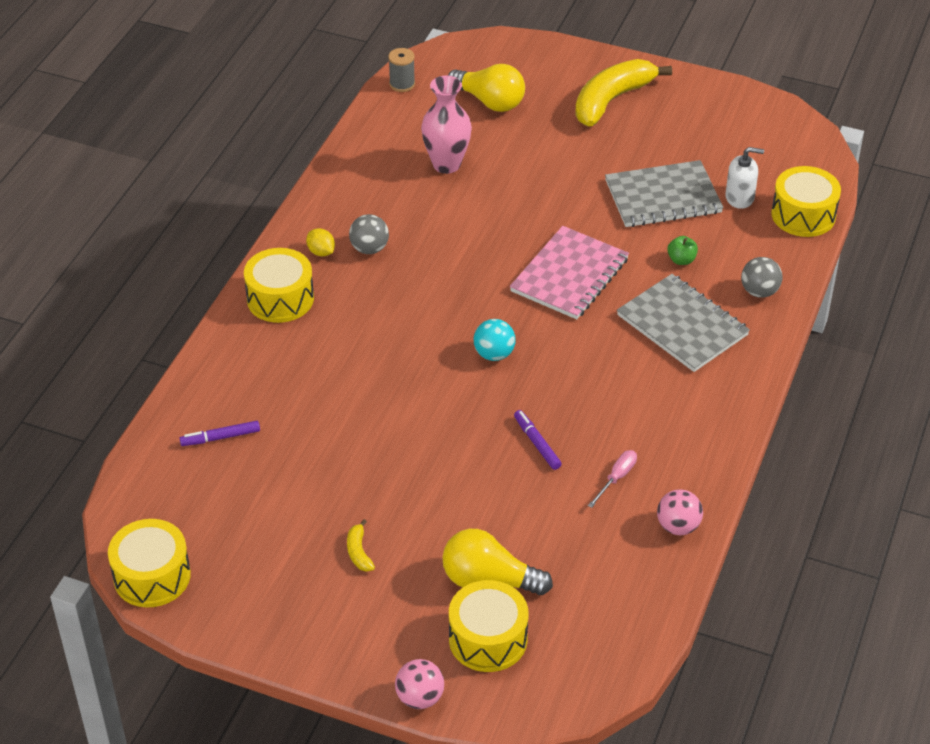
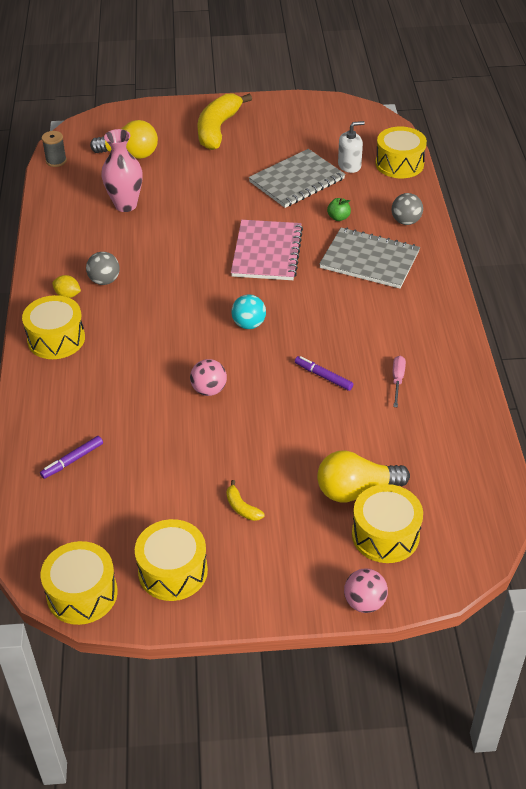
camera: 25 degrees left, 0 degrees up
(251, 589) = (173, 571): none -> yellow drum
(678, 526) = (464, 398): pink ball -> pink ball (209, 390)

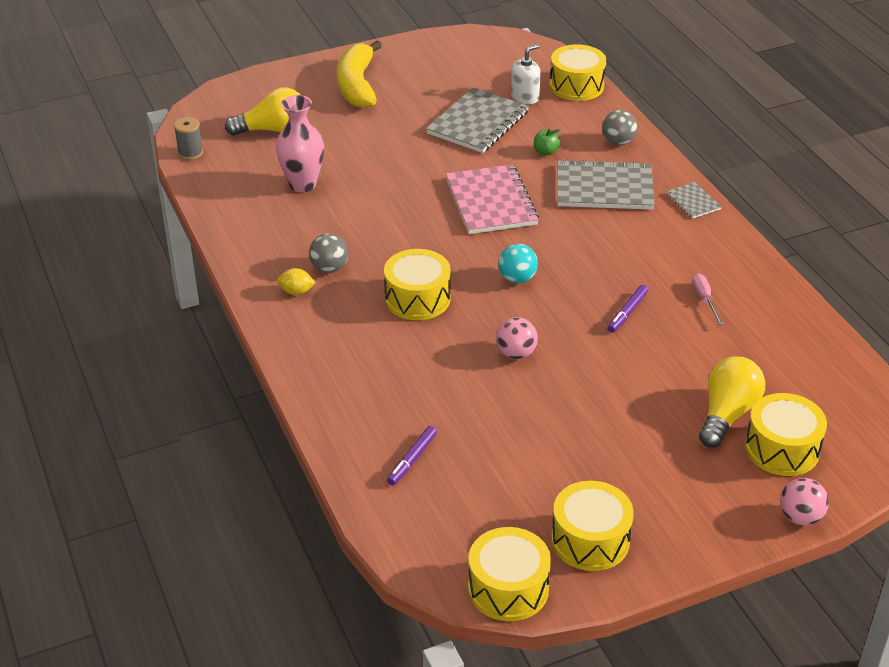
camera: 20 degrees left, 5 degrees down
(56, 339) = (313, 340): yellow drum -> yellow drum (417, 298)
(242, 507) = (623, 460): yellow banana -> none
(323, 376) = (627, 312): purple marker -> purple marker turned 75 degrees counterclockwise
(356, 490) = (727, 414): yellow light bulb -> yellow light bulb turned 150 degrees clockwise
(440, 289) = (693, 201): none -> grey notebook

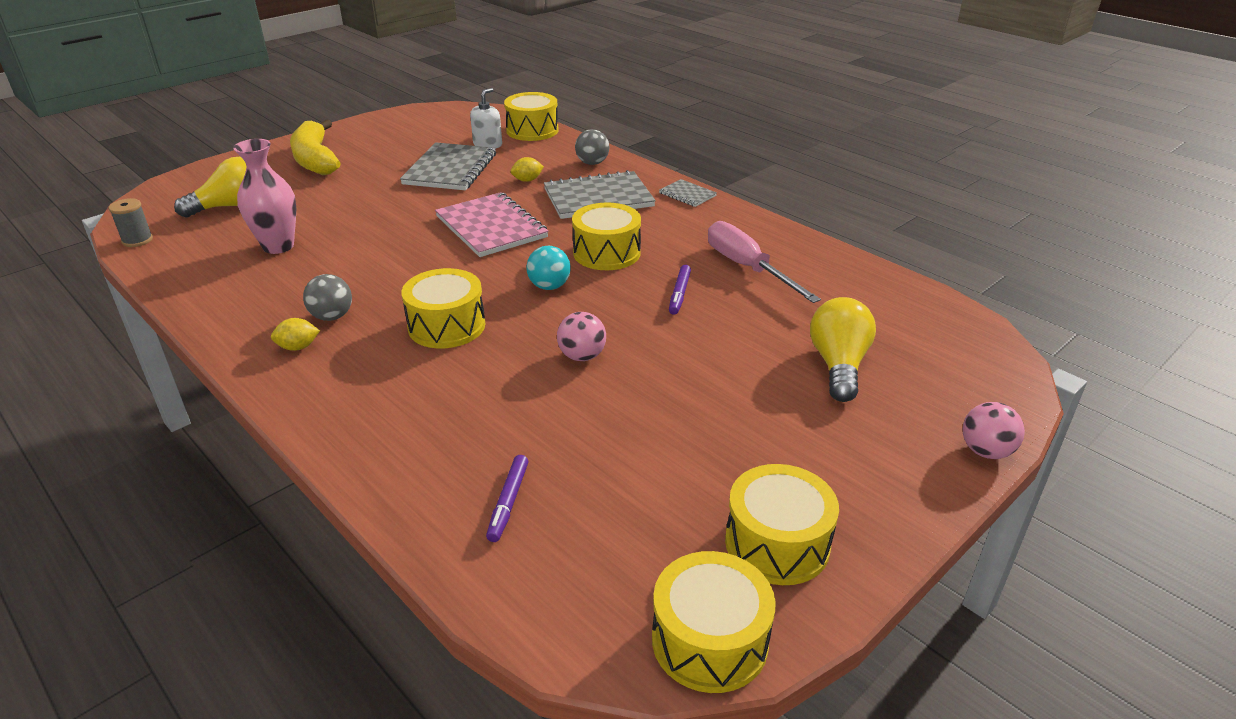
camera: 20 degrees left, 5 degrees down
(545, 152) = (527, 180): green apple -> yellow lemon
(704, 299) = (747, 268): pink screwdriver -> pink screwdriver, size x2.00
(782, 449) = (916, 386): yellow drum -> yellow drum (606, 253)

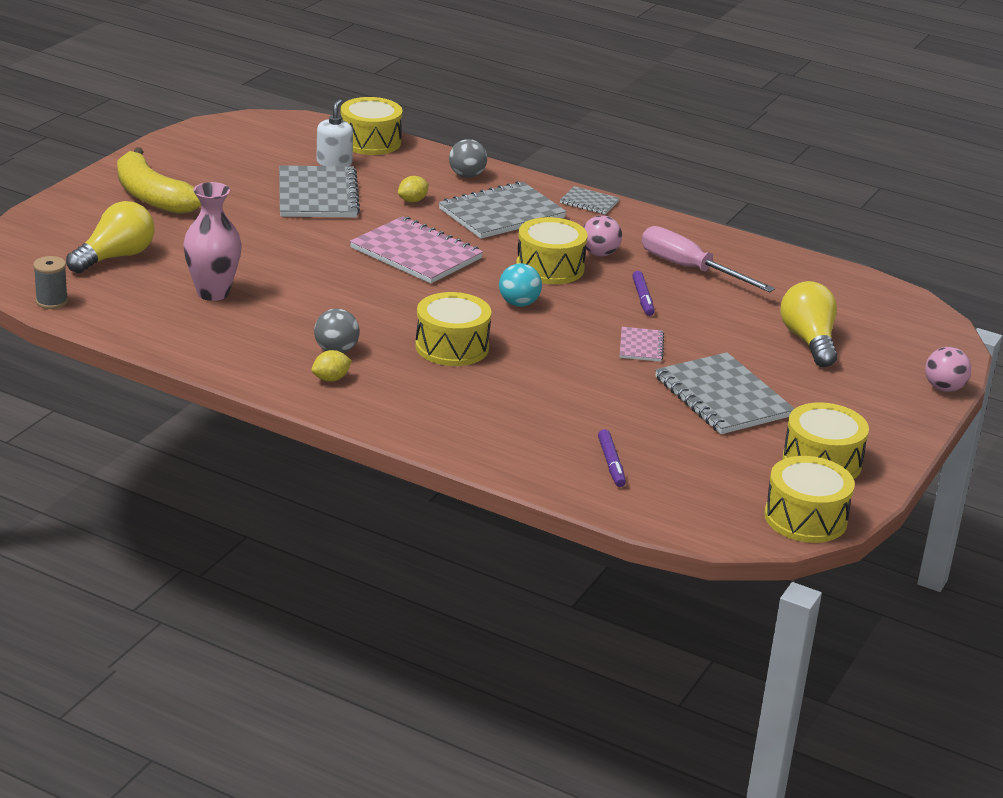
camera: 20 degrees left, 5 degrees down
(582, 356) = (592, 358): pink ball -> pink ball (599, 254)
(643, 348) = (641, 346): none -> pink notebook
(700, 425) = (723, 397): none -> grey notebook

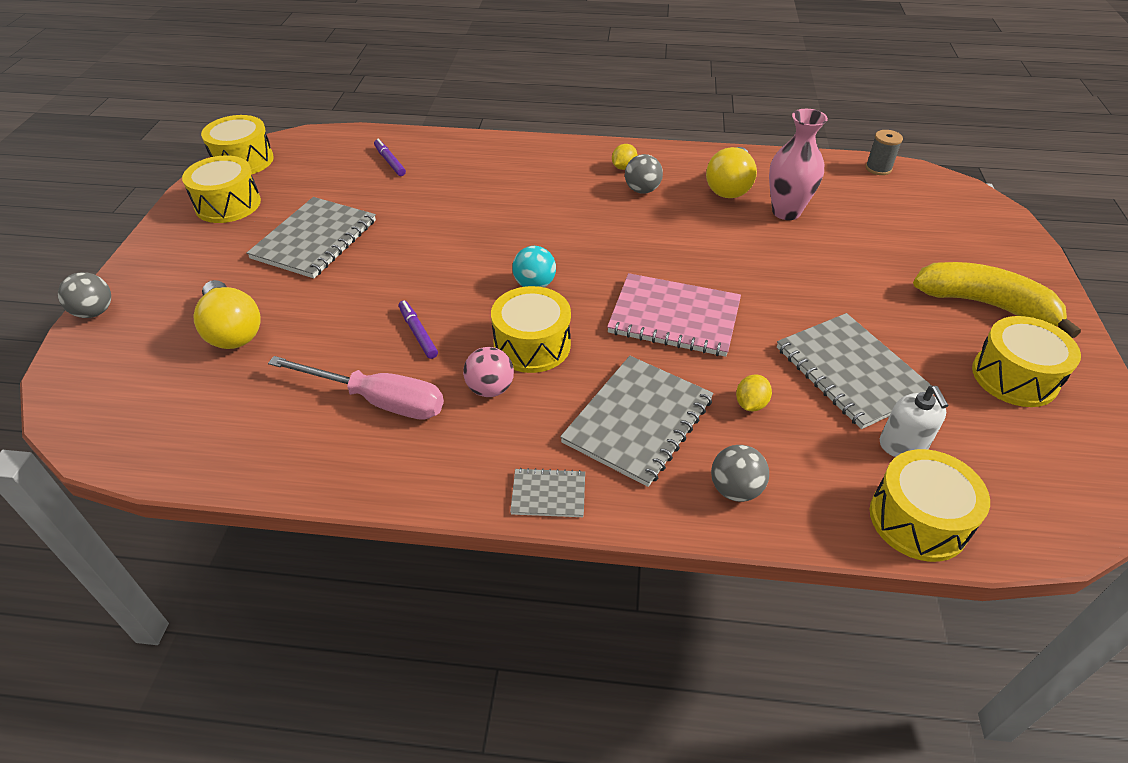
camera: 160 degrees right, 15 degrees up
(115, 257) = (901, 222): yellow light bulb -> yellow light bulb (729, 187)
(452, 347) = (560, 220): yellow drum -> yellow drum (1014, 377)
(641, 346) = (401, 271): pink notebook -> none
(723, 397) = (314, 239): grey notebook -> grey notebook turned 75 degrees clockwise
(944, 388) = (94, 312): pink ball -> grey ball

